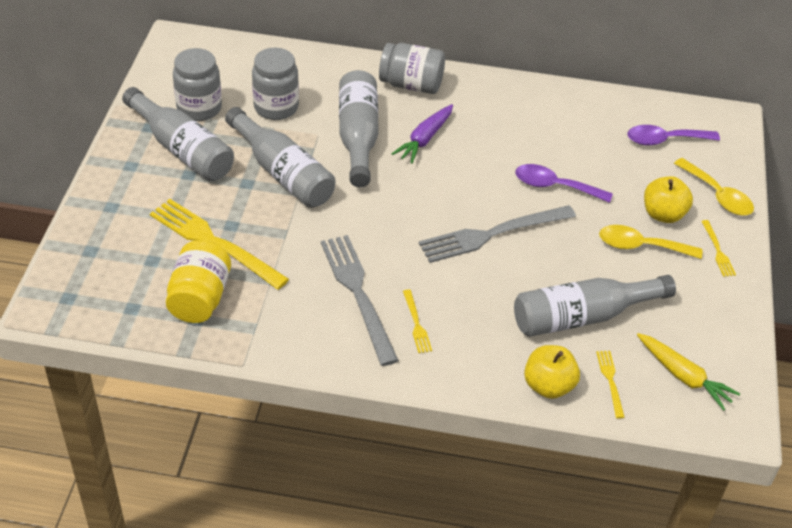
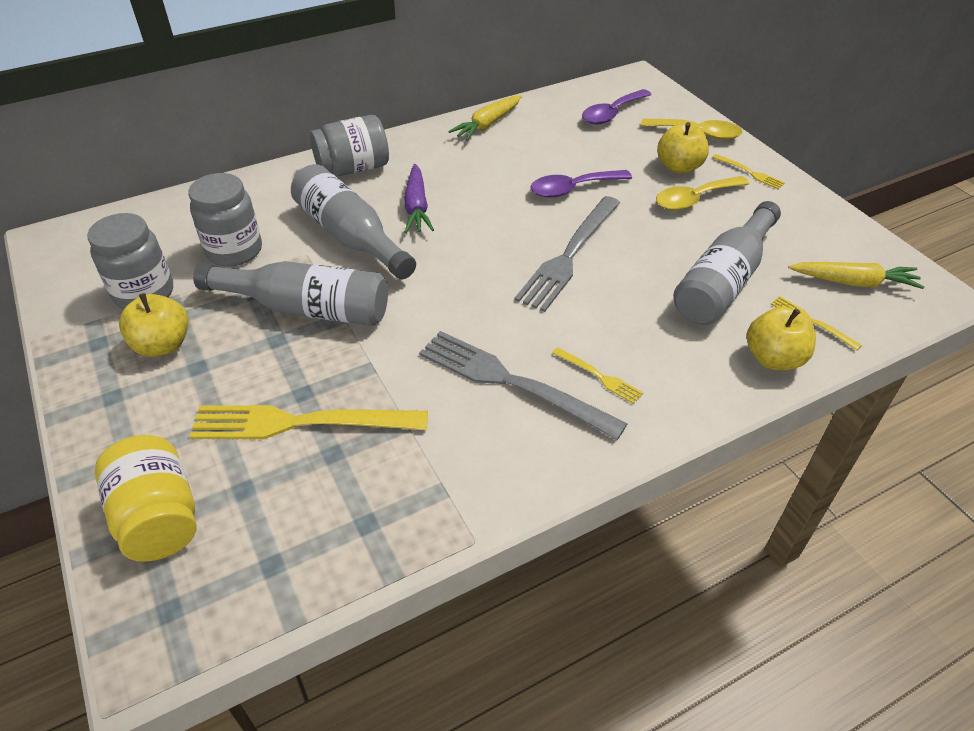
camera: 35 degrees left, 0 degrees up
(182, 149) = (163, 345): grey bottle -> yellow apple
(200, 298) = (346, 497): yellow jar -> yellow jar (159, 517)
(550, 98) = (488, 124): none -> yellow carrot

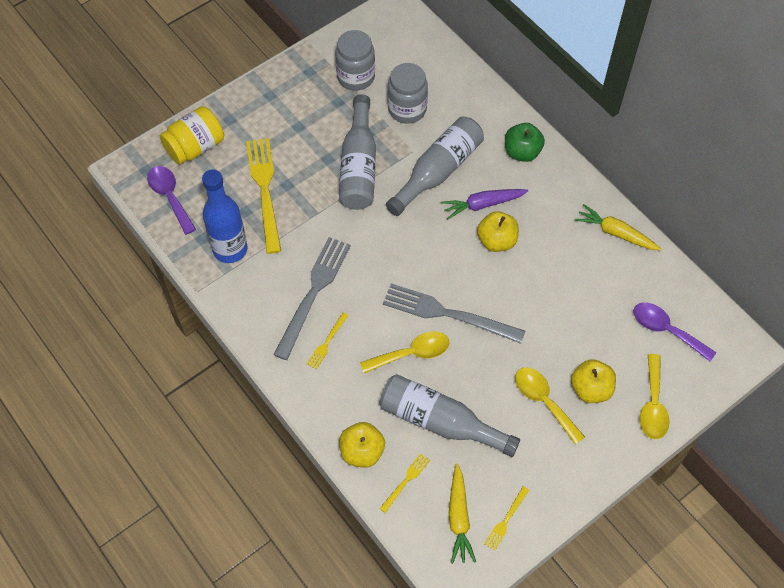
camera: 80 degrees right, 15 degrees up
(163, 345) = (313, 103): yellow apple -> yellow apple (496, 241)
(353, 168) = (522, 152): grey jar -> green apple
(402, 482) = (230, 249): none -> blue bottle
(573, 189) = (535, 308): purple spoon -> purple spoon (170, 197)
(624, 293) = (412, 353): none -> yellow spoon
(749, 172) = (597, 448): yellow fork -> yellow fork (506, 520)

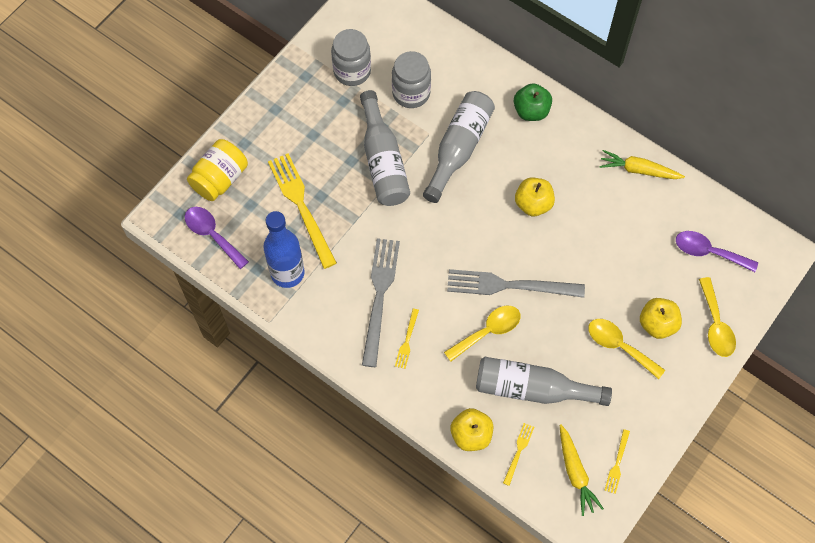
camera: 15 degrees left, 5 degrees up
(483, 205) = (510, 171): purple carrot -> none

